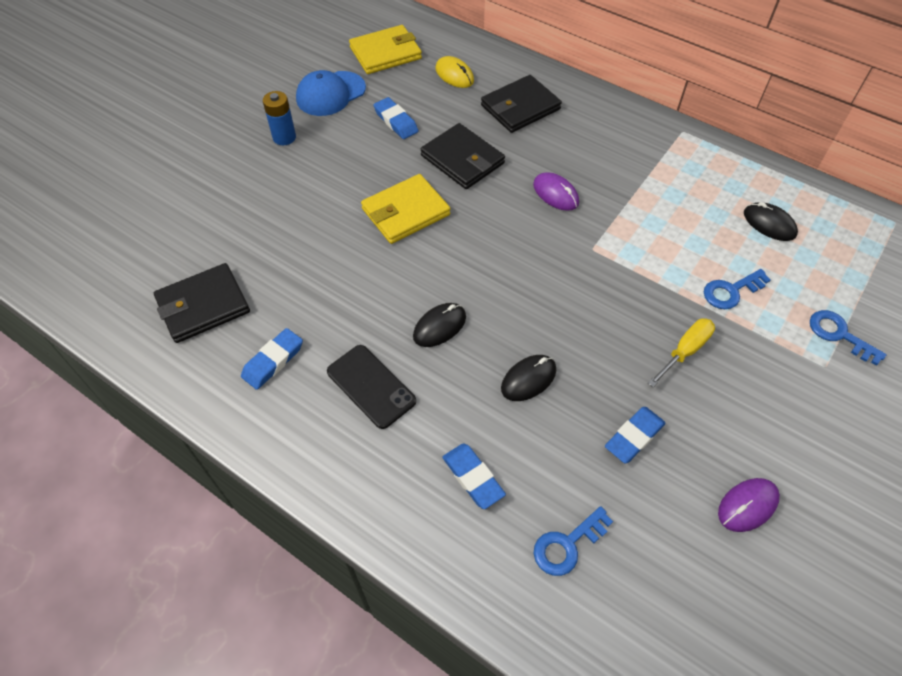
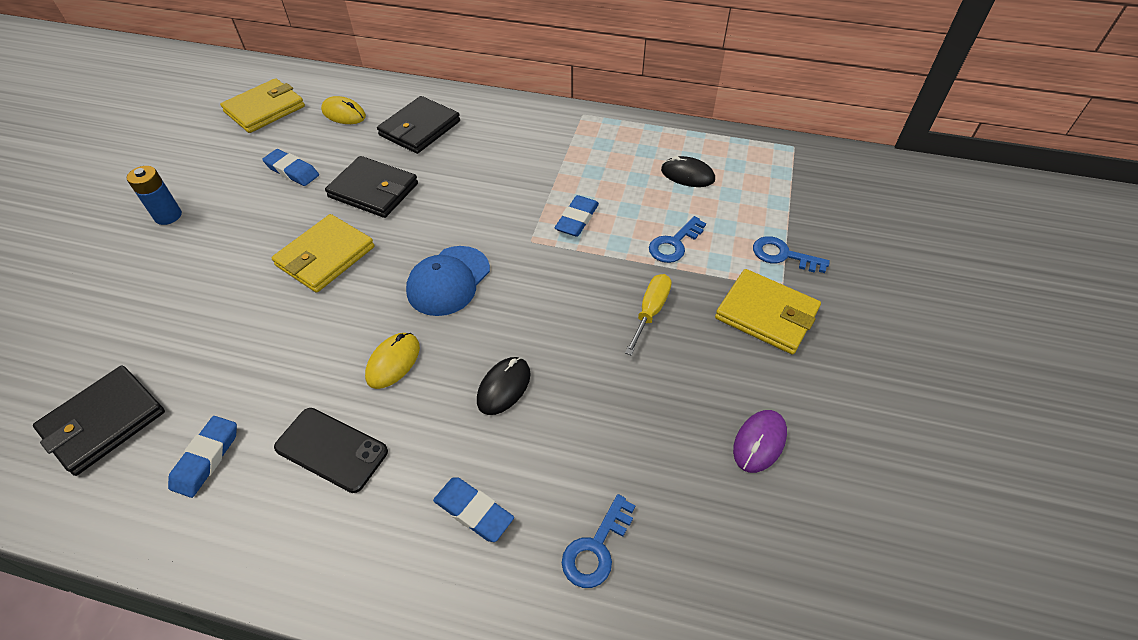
camera: 20 degrees left, 5 degrees down
(330, 94) = (212, 161): blue cap -> blue cap (448, 281)
(439, 326) = (393, 362): black mouse -> yellow mouse
(555, 194) = (478, 199): purple mouse -> none
(634, 437) = (628, 411): blue eraser -> blue eraser (577, 219)
(799, 388) = (766, 314): none -> yellow wallet

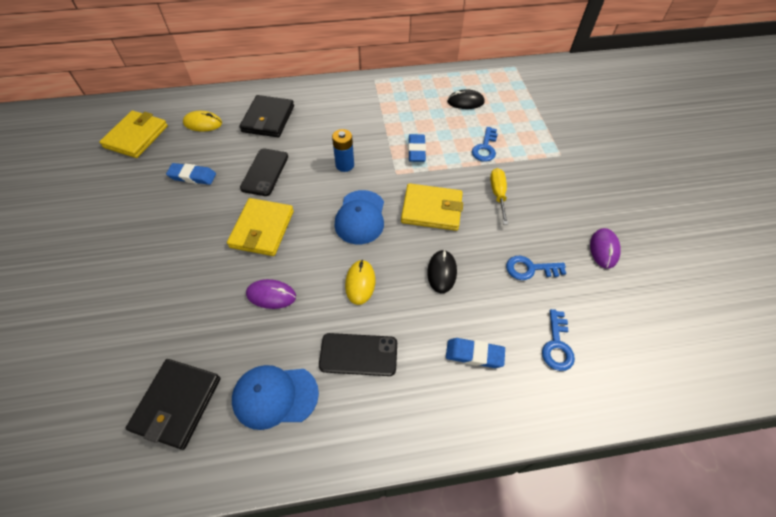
camera: 25 degrees left, 5 degrees up
(168, 216) = (115, 239): blue battery -> blue battery (345, 165)
(206, 458) = (275, 396): blue eraser -> blue cap
(282, 338) = (271, 295): none -> purple mouse
(373, 190) = (265, 172): black wallet -> black phone
(766, 314) = (562, 174): yellow wallet -> yellow wallet (431, 209)
(783, 255) = (550, 135): blue key -> blue key (530, 269)

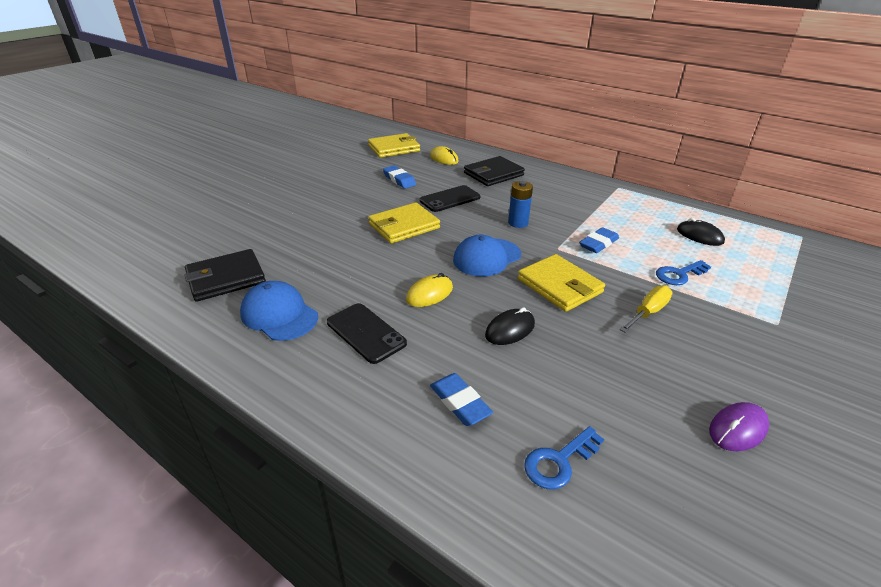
camera: 45 degrees right, 20 degrees down
(271, 295) = (358, 262): purple mouse -> none
(530, 269) = (610, 384): blue key -> none

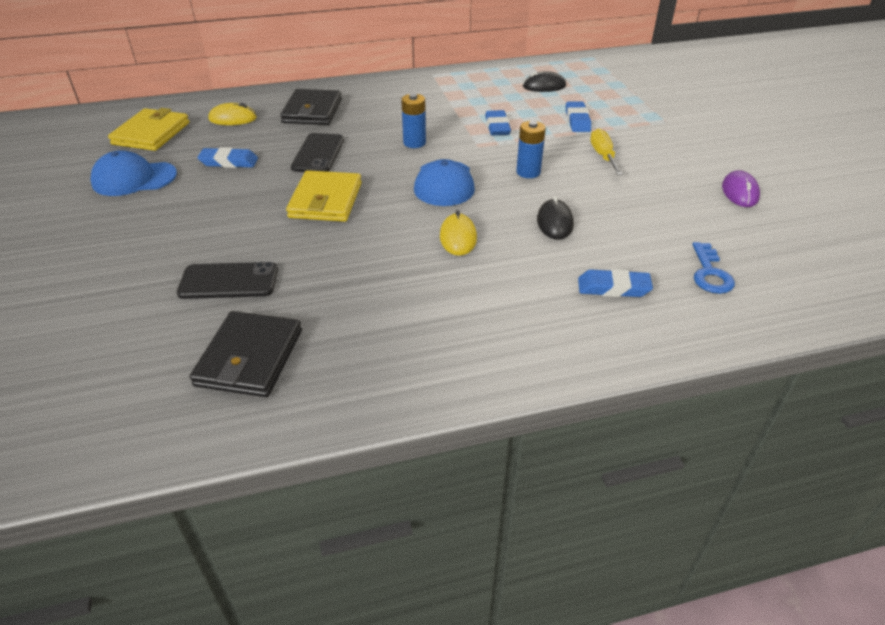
camera: 50 degrees left, 5 degrees up
(279, 315) = (375, 341): blue cap -> blue cap (134, 179)
(366, 333) = (471, 298): black phone -> black phone (229, 281)
(559, 285) = (528, 172): yellow wallet -> blue battery
(679, 274) = (577, 120): blue key -> blue eraser

